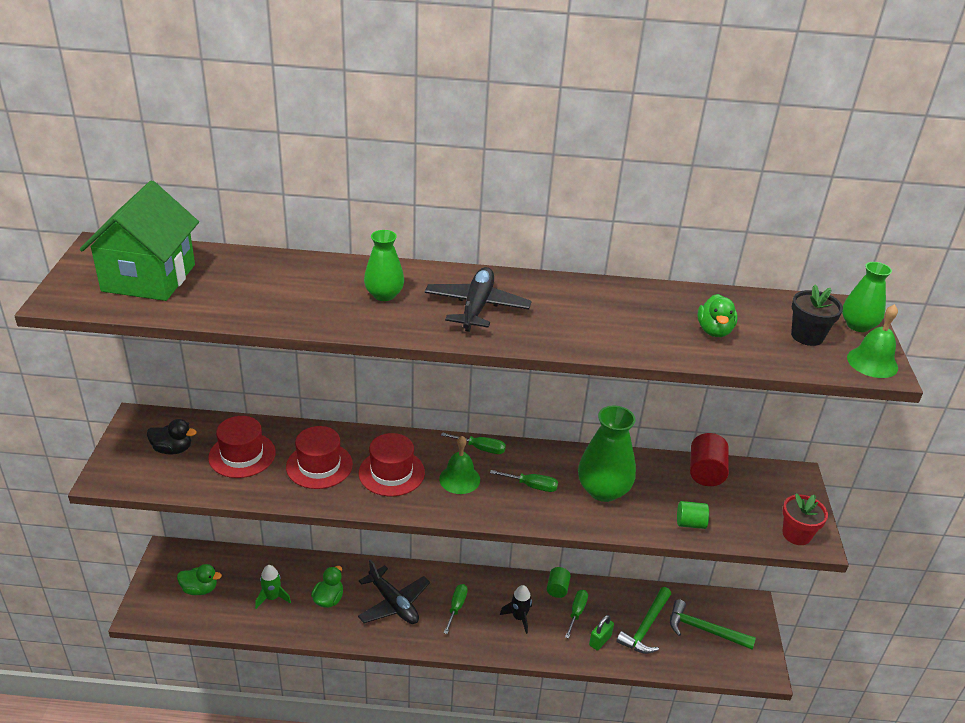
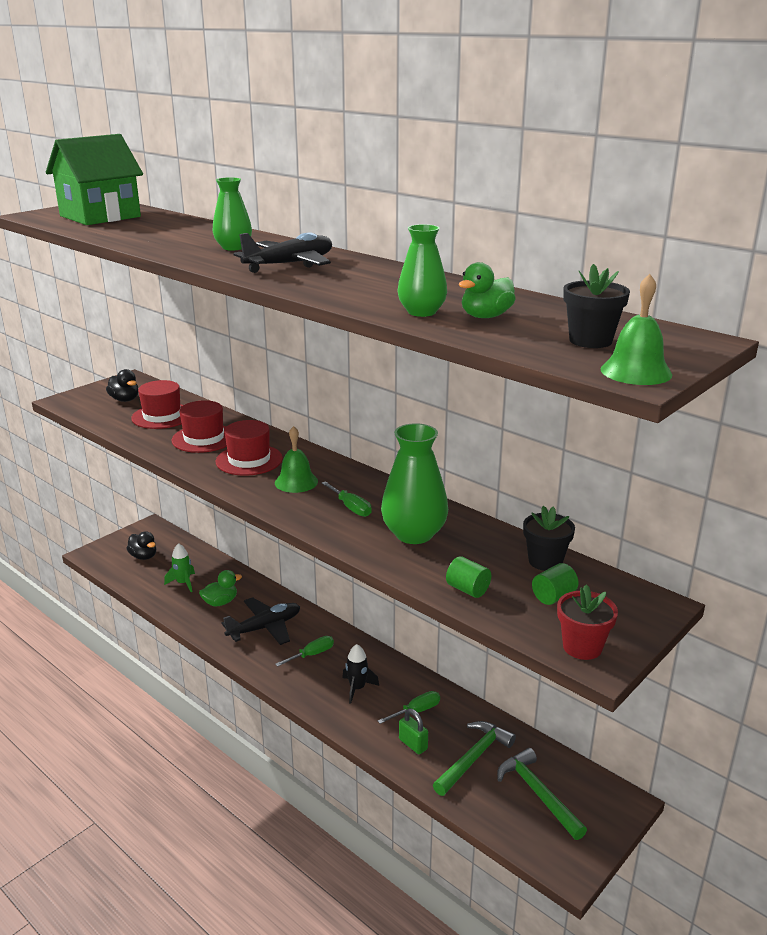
camera: 40 degrees right, 10 degrees down
(200, 589) = (143, 556): green duck -> black duck
(393, 603) = (265, 628): black plane -> black plane turned 120 degrees counterclockwise
(481, 448) = (344, 470): green screwdriver -> none
(557, 589) = (419, 684): green cylinder -> green cylinder (553, 596)
(600, 640) = (413, 744): green padlock -> green padlock turned 60 degrees clockwise
(645, 627) = (474, 758): green hammer -> green hammer turned 150 degrees clockwise
(705, 472) = (545, 561): red cylinder -> black flower pot
(858, 325) = (678, 349): green vase -> green vase (421, 312)

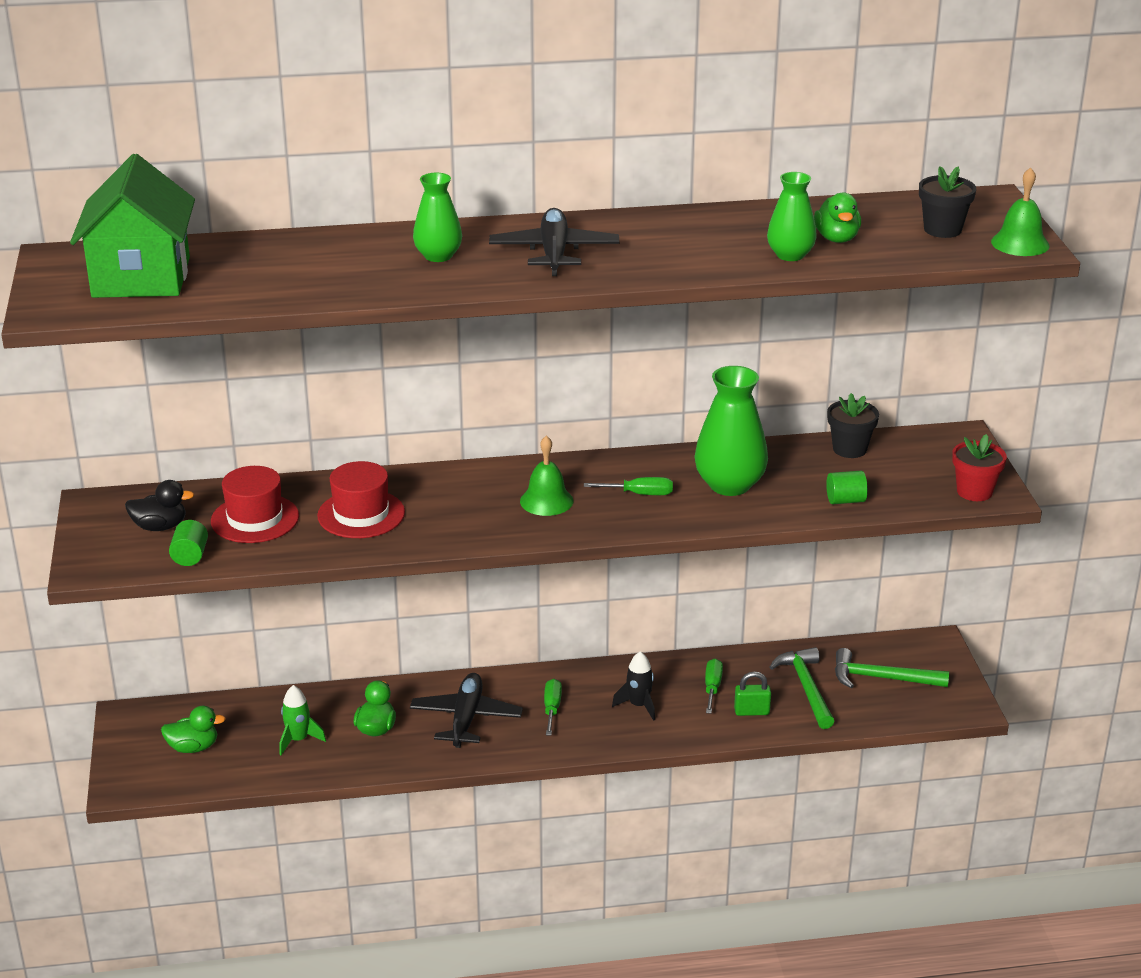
camera: 50 degrees left, 5 degrees up
(143, 556) = (193, 747): black duck -> green duck
(249, 460) = (457, 507): red hat -> none
(553, 596) = (900, 470): green cylinder -> green cylinder (190, 556)

